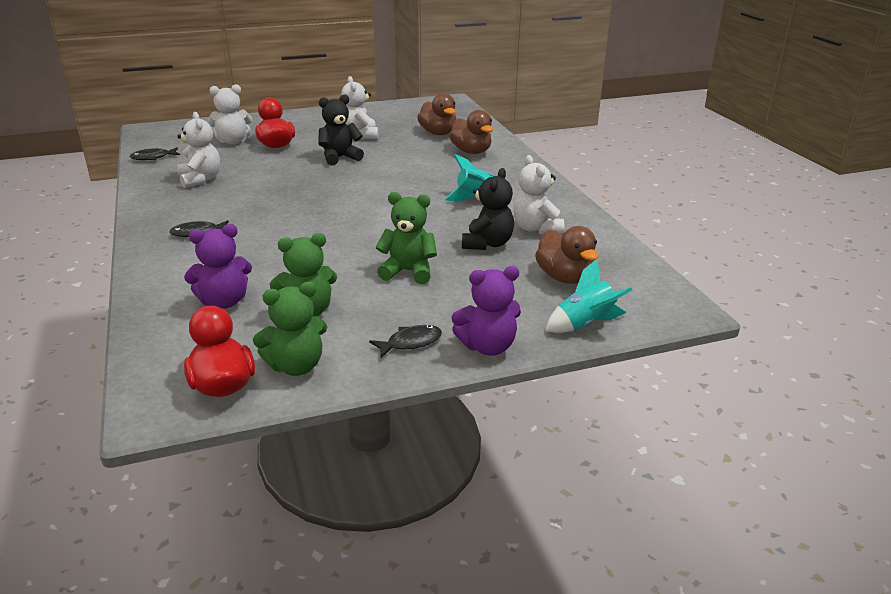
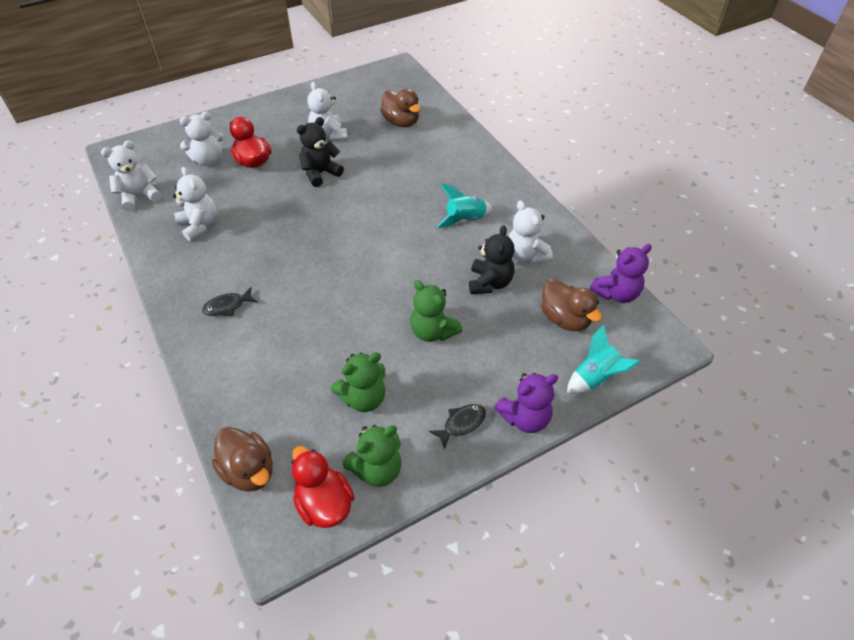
camera: 10 degrees left, 20 degrees up
(153, 157) = (139, 197): black fish -> white teddy bear
(224, 302) = (287, 398): purple teddy bear -> purple teddy bear (616, 293)
(408, 271) = (433, 331): green teddy bear -> green teddy bear turned 135 degrees counterclockwise
(471, 151) = (440, 148): brown duck -> brown duck (249, 471)

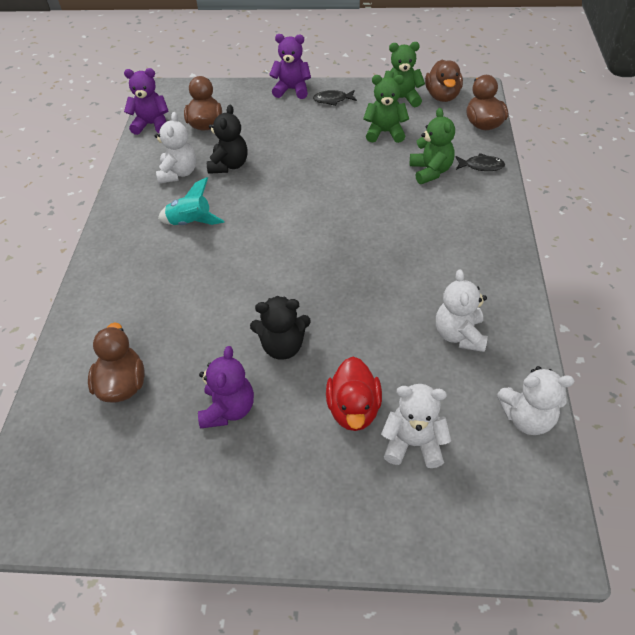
camera: 145 degrees left, 0 degrees up
(227, 306) = (459, 232): black fish -> black fish (481, 166)
(324, 503) = (442, 96): red duck -> brown duck
(328, 135) = (228, 409): white teddy bear -> purple teddy bear
(433, 331) = (304, 151): green teddy bear -> green teddy bear (430, 171)
(490, 283) = (229, 165): black teddy bear -> black teddy bear turned 150 degrees clockwise
(595, 377) = (228, 91): turquoise rocket -> none

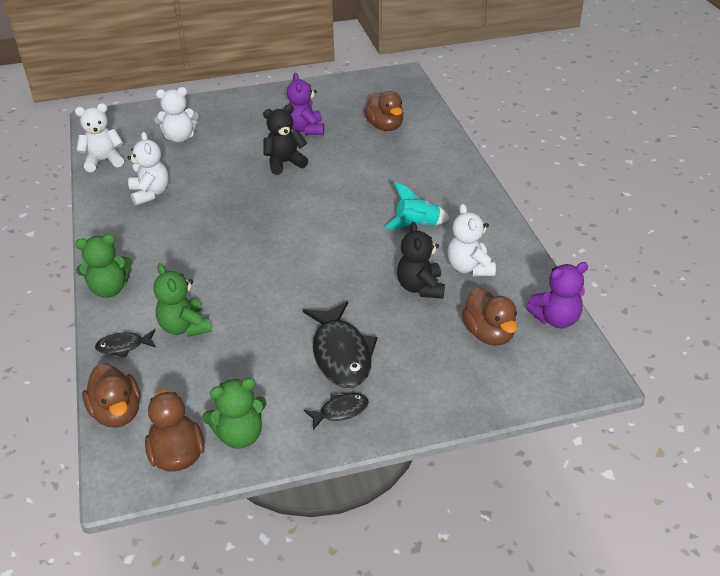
camera: 160 degrees right, 10 degrees down
(292, 90) = (409, 418): purple teddy bear -> none
(316, 131) = (341, 354): none -> black fish
(353, 409) = (222, 144): red duck -> none
(385, 132) = (250, 370): green teddy bear -> green teddy bear (109, 289)

